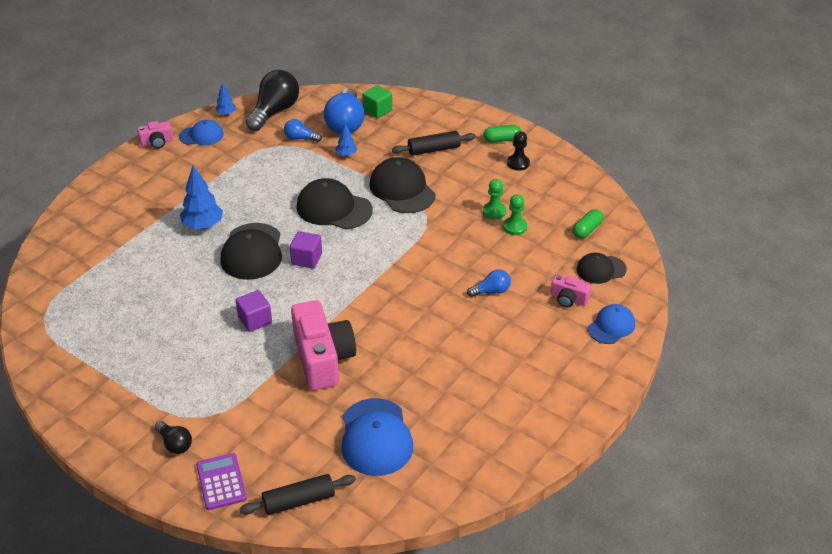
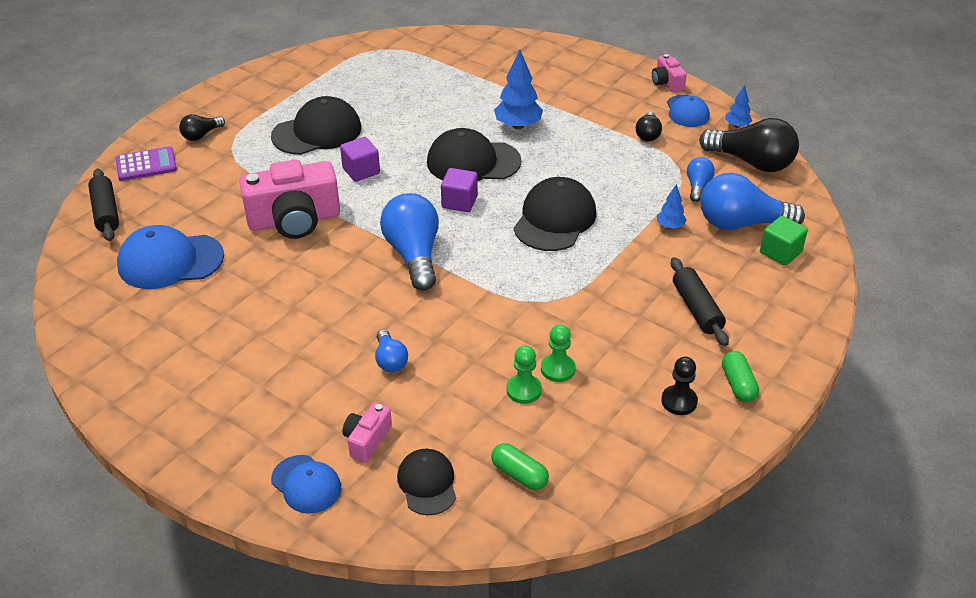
camera: 90 degrees right, 0 degrees up
(229, 157) = (648, 134): none -> black light bulb
(373, 283) = (413, 254): none -> blue light bulb
(402, 189) = (600, 278): black cap -> black cap (317, 132)

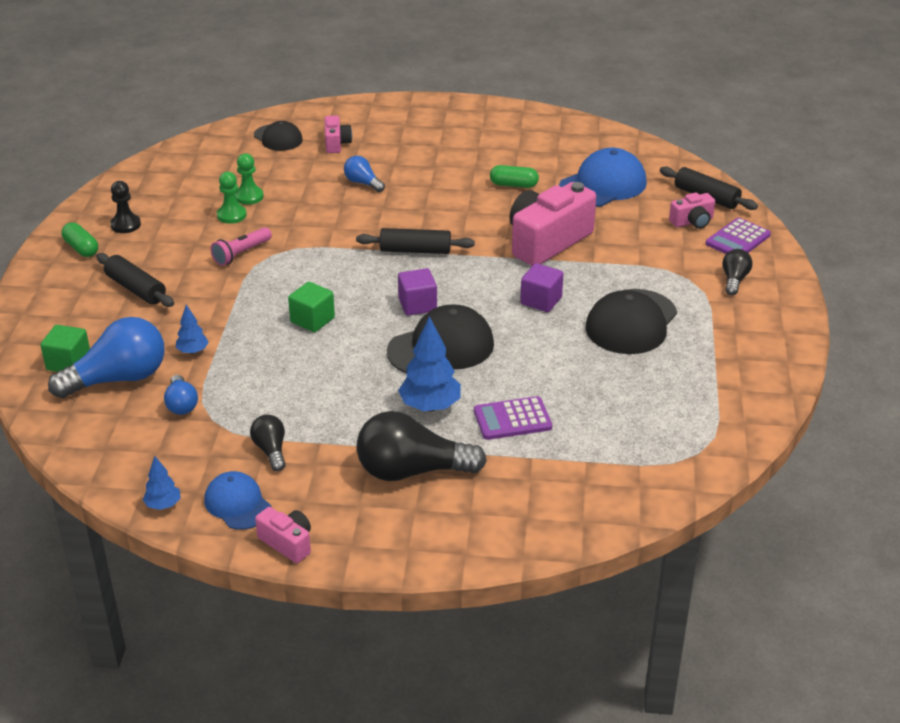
camera: 150 degrees right, 5 degrees down
(154, 193) = (692, 222): none -> pink camera
(306, 484) = (354, 117): blue cap -> none
(413, 254) = (415, 250): blue light bulb -> black rolling pin
(471, 100) = (512, 419): none -> purple calculator
(519, 474) = (220, 158): green capsule -> green capsule (513, 185)
(555, 219) = (312, 320): black cap -> green cube
(576, 313) = (241, 254): none -> pink flashlight
(752, 162) = (128, 457): black light bulb -> black light bulb (411, 471)

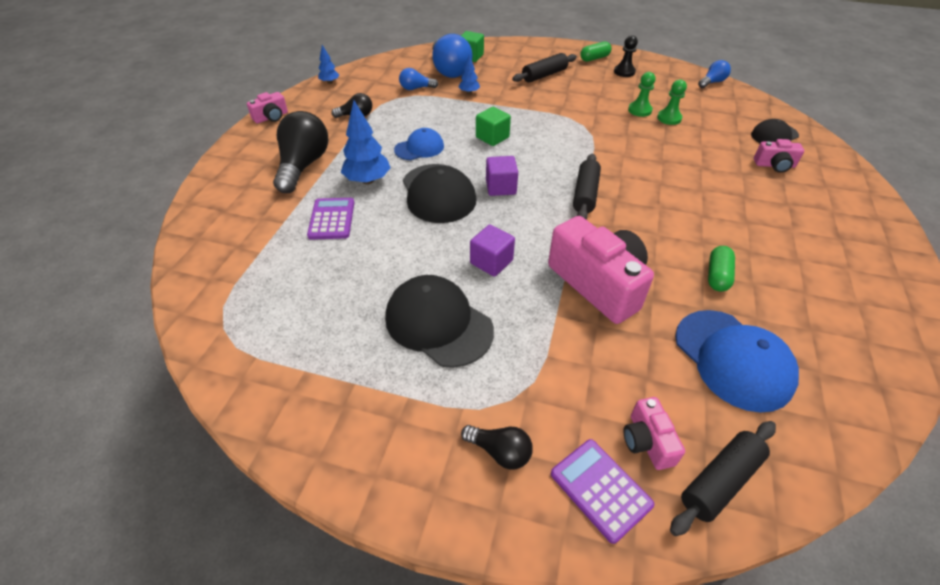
camera: 100 degrees right, 10 degrees up
(237, 504) = (315, 103): blue cap -> blue cap (419, 148)
(241, 254) = (584, 112): pink flashlight -> none
(363, 183) = (702, 175): blue light bulb -> blue light bulb (712, 82)

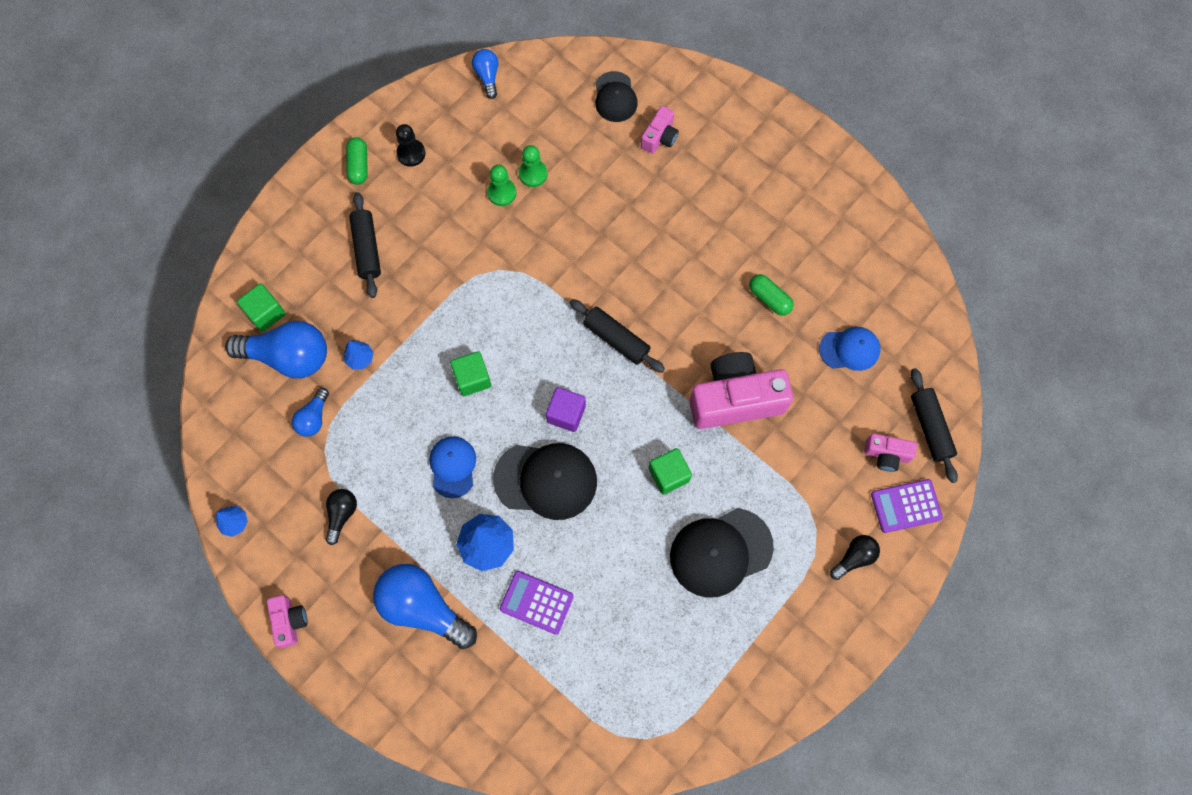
camera: 65 degrees left, 25 degrees up
(303, 166) = (423, 607): black light bulb -> blue light bulb
(491, 262) = (668, 475): purple cube -> green cube
(733, 359) = (849, 349): blue cap -> blue cap, size x0.61

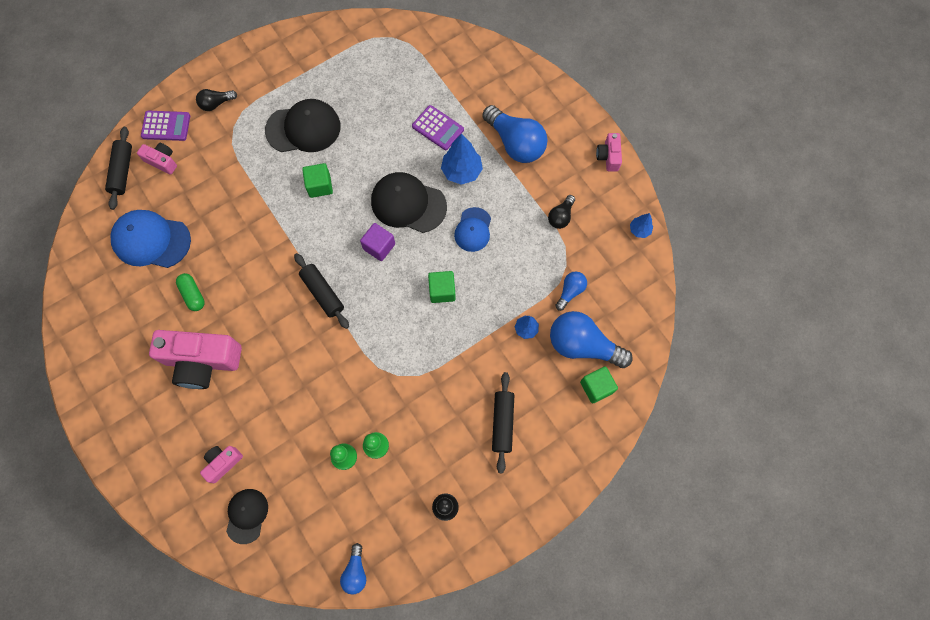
camera: 165 degrees left, 0 degrees up
(359, 166) = (494, 507): green capsule -> none
(735, 399) = (251, 226): pink camera -> pink camera (202, 361)
(849, 349) = (151, 240): blue cap -> blue cap, size x1.65

